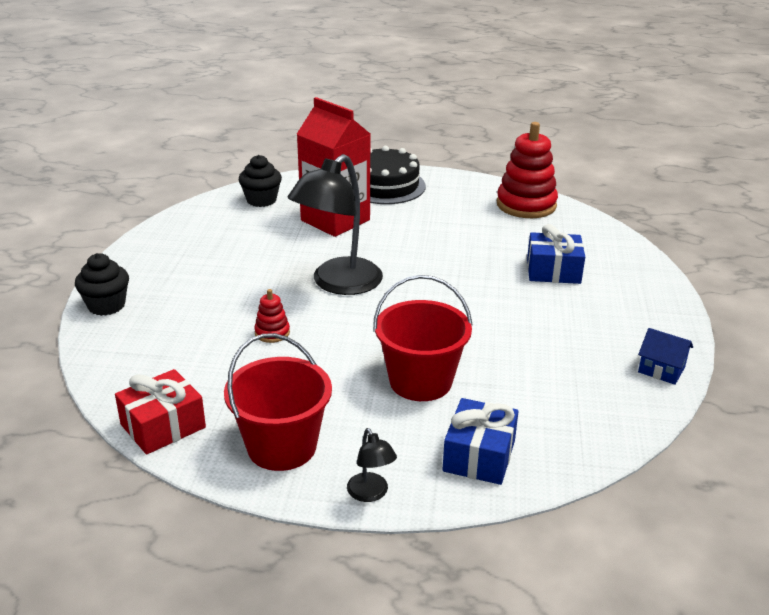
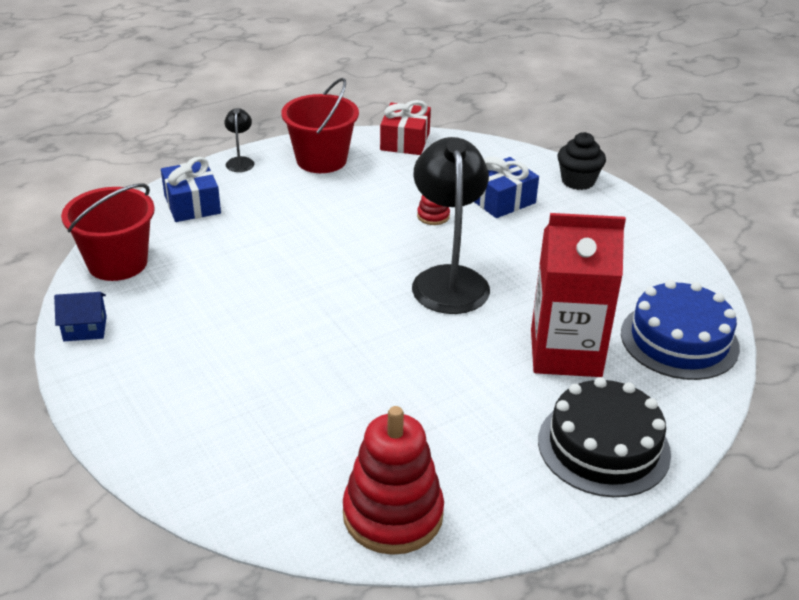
camera: 140 degrees right, 5 degrees up
(261, 200) = (679, 340): black cupcake -> blue cake
(371, 494) = (240, 161): black lamp -> black lamp turned 60 degrees clockwise
(420, 381) = (280, 231): red bucket -> red bucket (117, 263)
(553, 271) = (263, 402): blue gift -> blue gift (501, 200)

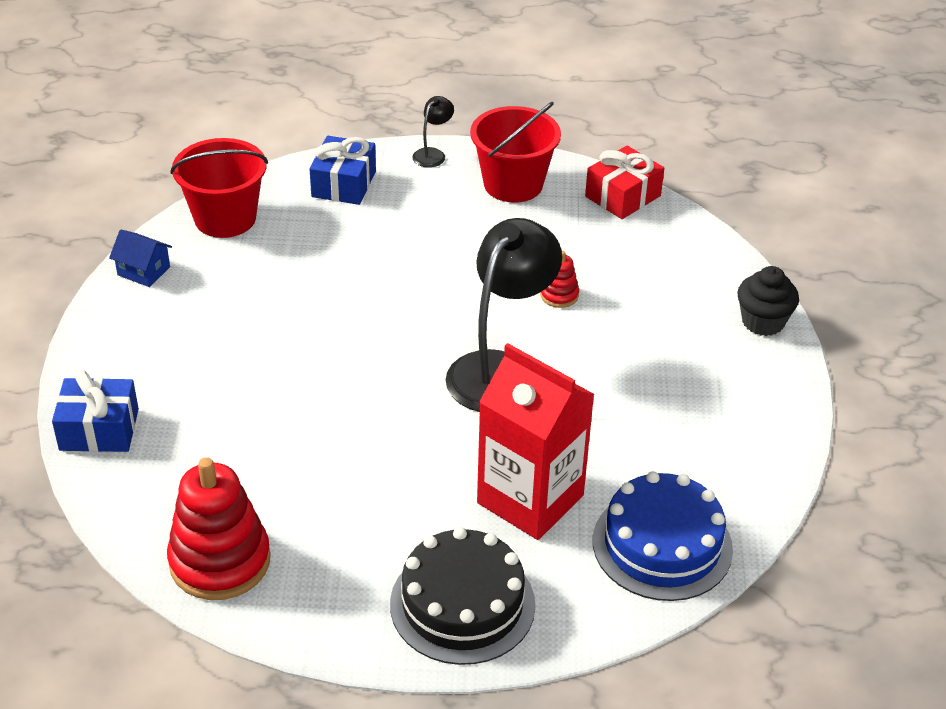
camera: 35 degrees right, 5 degrees up
(501, 200) = (651, 308): blue gift -> blue gift (99, 429)

